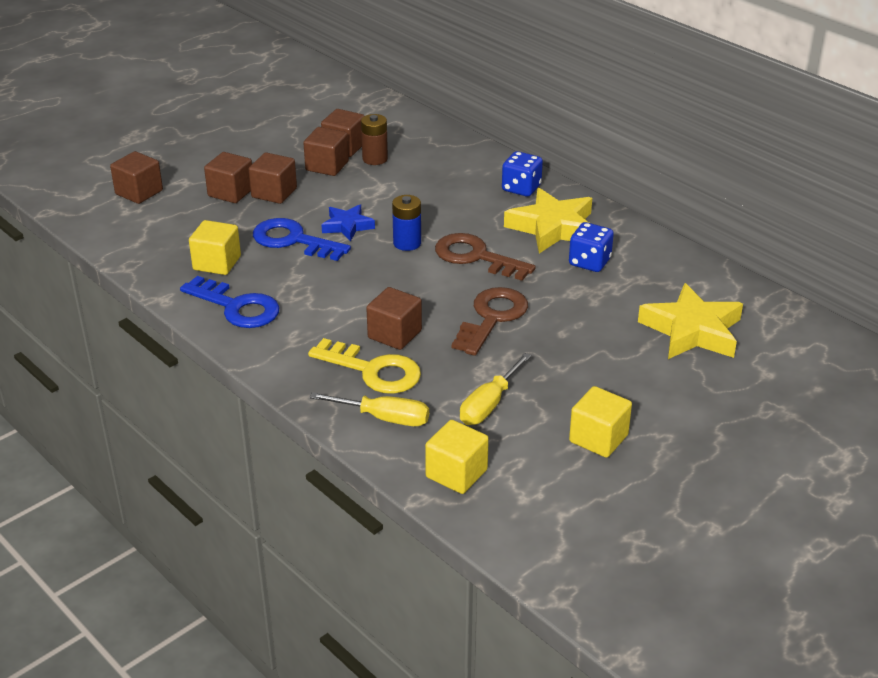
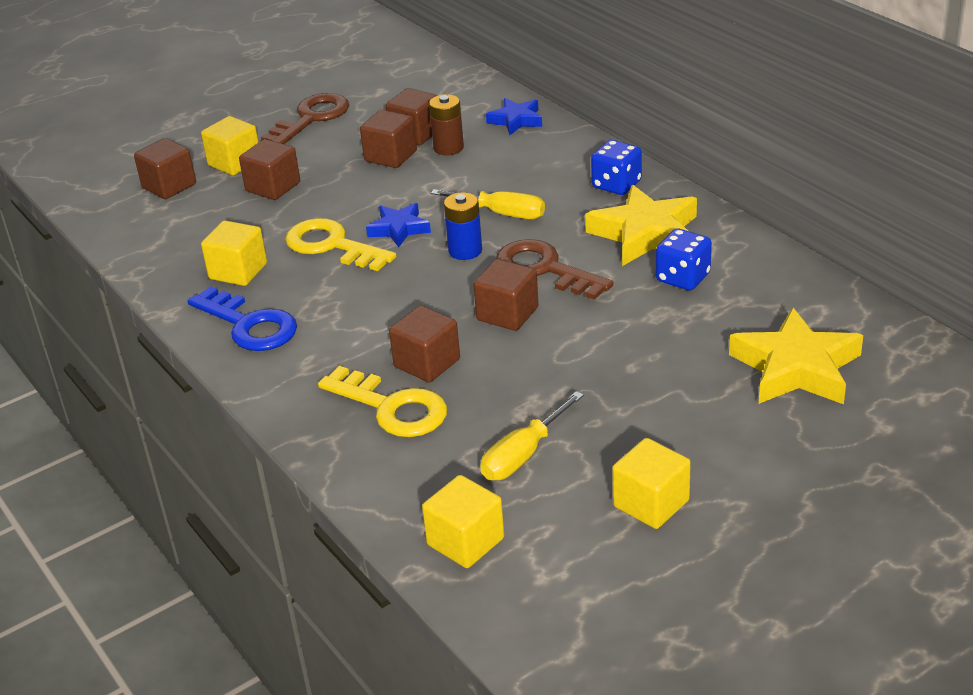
camera: 10 degrees right, 0 degrees up
(192, 172) = (234, 163): none -> yellow cube
(274, 193) = (322, 188): brown cube -> brown cube (507, 314)
(293, 240) = (332, 245): blue key -> yellow key
(384, 418) = (392, 468): yellow screwdriver -> yellow screwdriver (502, 213)
(427, 136) = (516, 120): none -> blue star
(492, 318) = (549, 345): brown key -> brown key (311, 118)

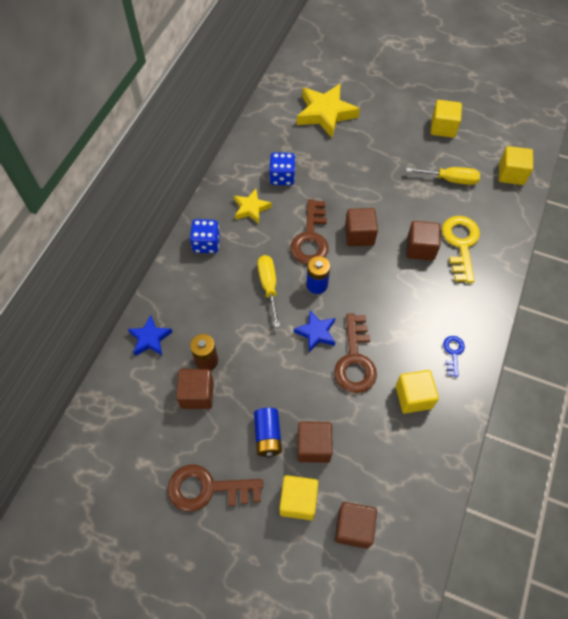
camera: 125 degrees left, 25 degrees up
(249, 325) = (453, 353): blue key -> blue key, size x0.51
(319, 163) = (268, 435): none -> blue battery
(332, 245) = (355, 360): yellow key -> brown key
(390, 156) = (235, 392): brown cube -> none
(645, 234) = (251, 208): yellow star -> yellow star, size x0.57

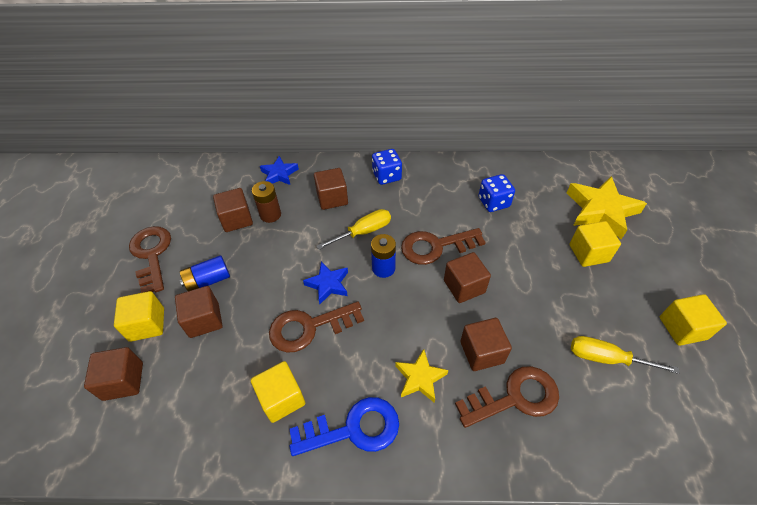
camera: 70 degrees right, 10 degrees down
(212, 299) = (332, 198): none -> brown cube
(251, 208) = (442, 192): yellow star -> yellow star (420, 378)
(450, 179) = (606, 358): yellow screwdriver -> yellow screwdriver turned 120 degrees clockwise
(453, 353) = (353, 429): blue key -> blue key, size x1.95
(461, 244) = (515, 397): yellow key -> brown key
(511, 174) = (676, 437): yellow cube -> yellow cube (588, 253)

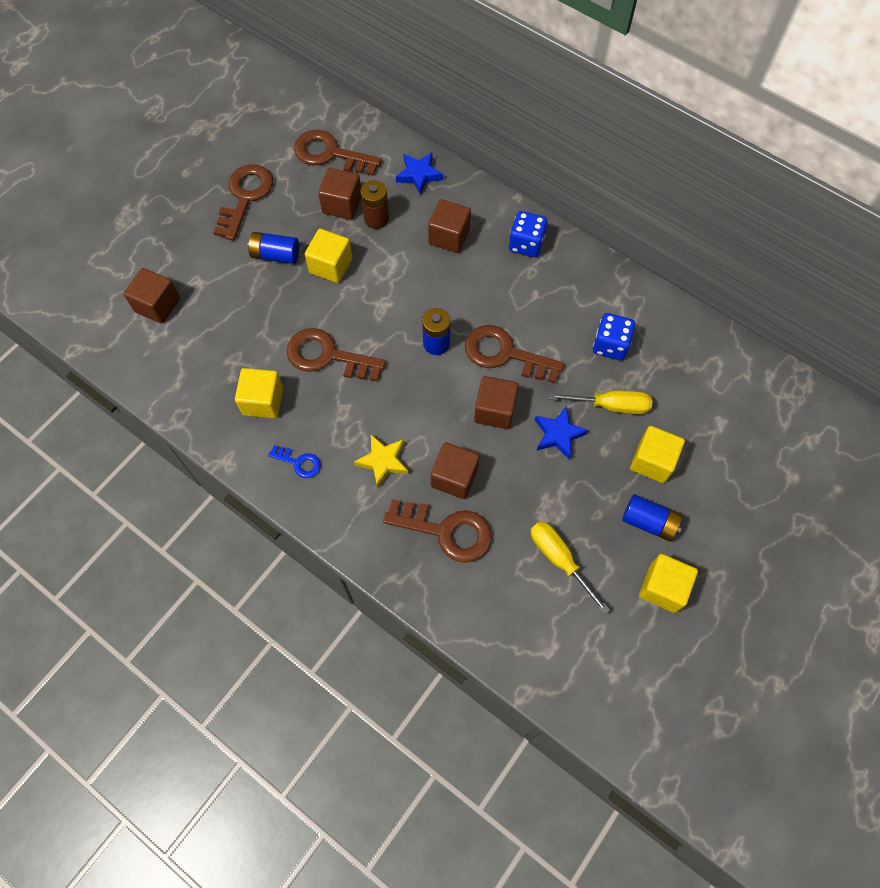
camera: 35 degrees right, 15 degrees up
(147, 324) = (202, 266): yellow cube -> yellow cube (331, 266)
(202, 193) = (330, 154): none -> brown key
(204, 320) = (248, 292): brown cube -> none
(328, 284) = (374, 326): blue star -> blue star (558, 434)
(353, 429) = (299, 462): blue key -> blue key, size x0.51
(363, 232) = (449, 294): yellow screwdriver -> yellow screwdriver (611, 406)
(601, 210) = (718, 428): yellow star -> none
(628, 291) = (649, 522): none -> blue battery

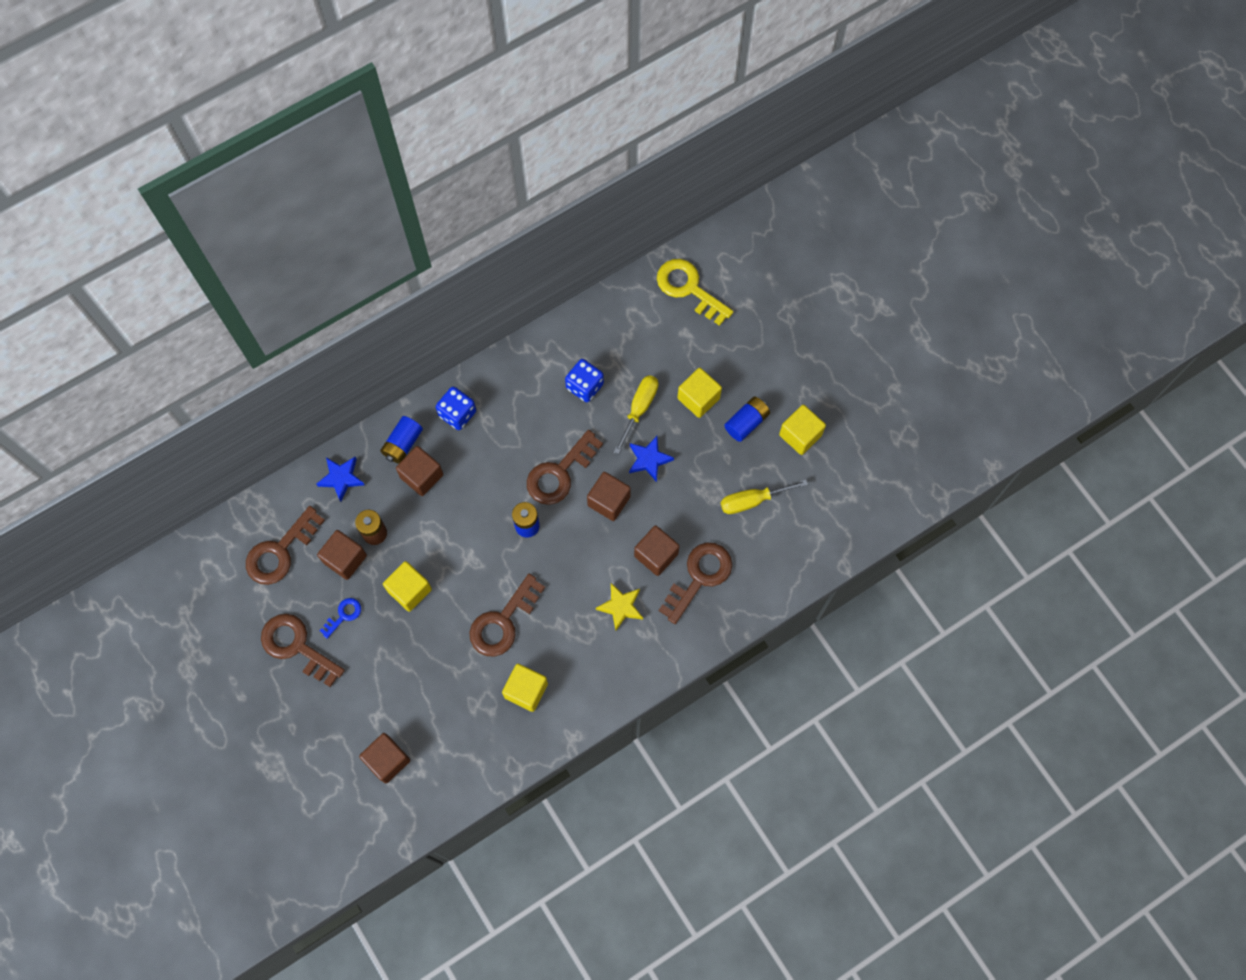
camera: 70 degrees left, 5 degrees up
(275, 255) = (377, 636): blue battery -> blue battery (403, 444)
(299, 462) = (596, 676): blue key -> blue key (343, 615)
(774, 409) = (689, 288): none -> yellow key

